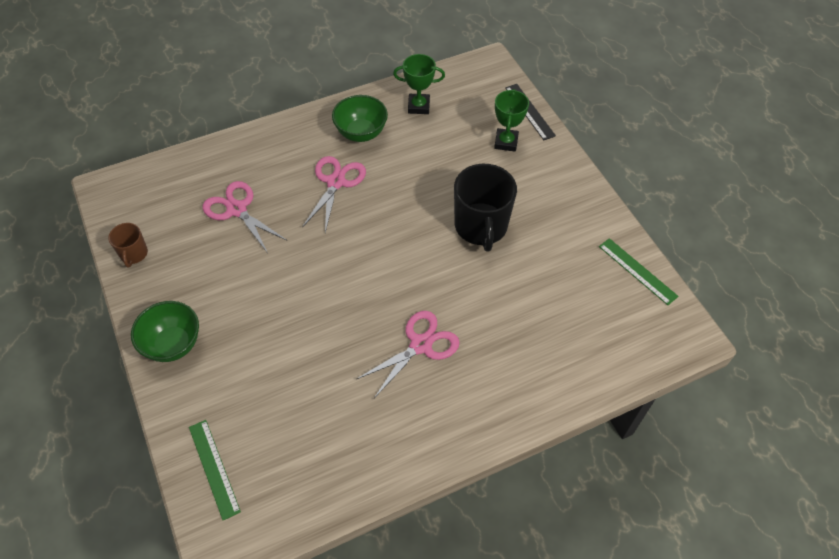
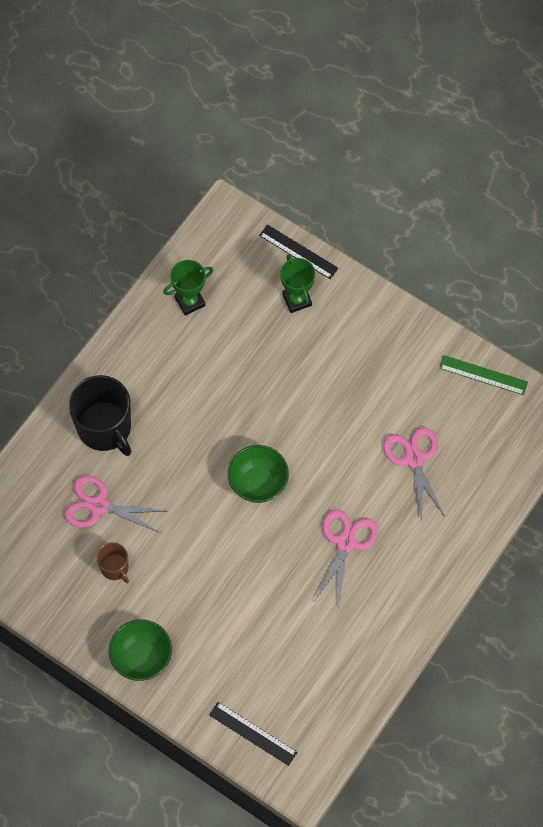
camera: 30 degrees left, 10 degrees up
(134, 254) = (40, 599): brown mug -> brown mug (115, 568)
(214, 468) = (253, 733): green ruler -> black ruler
(336, 182) = (169, 428): pink scissors -> pink scissors (414, 459)
(361, 133) = (155, 362): green bowl -> green bowl (258, 483)
(481, 226) = (328, 403): black mug -> black mug (105, 428)

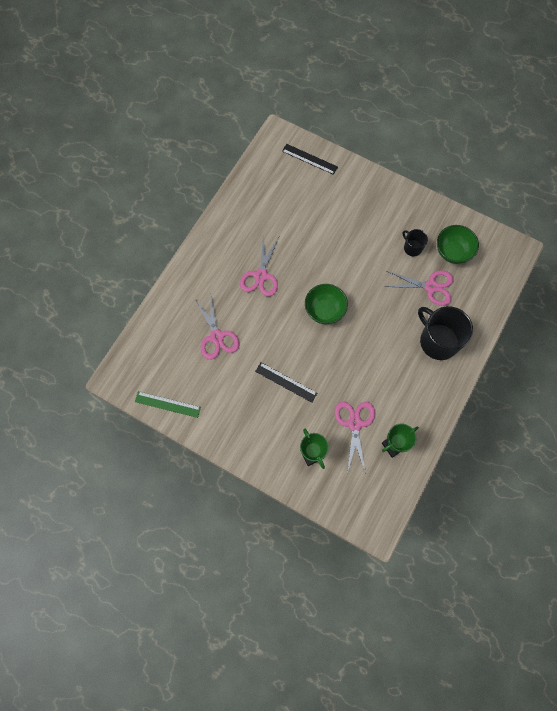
camera: 175 degrees right, 5 degrees up
(115, 568) = (412, 248): brown mug -> black mug
(142, 658) = (384, 195): green bowl -> green bowl (452, 252)
(236, 331) = (355, 424): none -> pink scissors
(298, 252) = (315, 496): black ruler -> black ruler (286, 382)

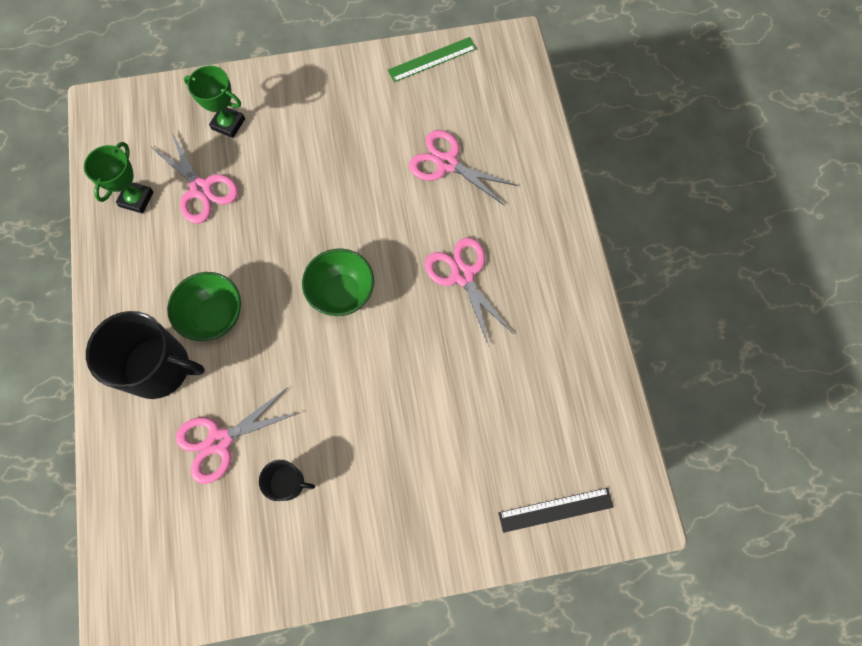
camera: 140 degrees right, 0 degrees up
(286, 382) = (320, 175): black ruler -> none
(452, 252) = (222, 525): green bowl -> green bowl (214, 316)

